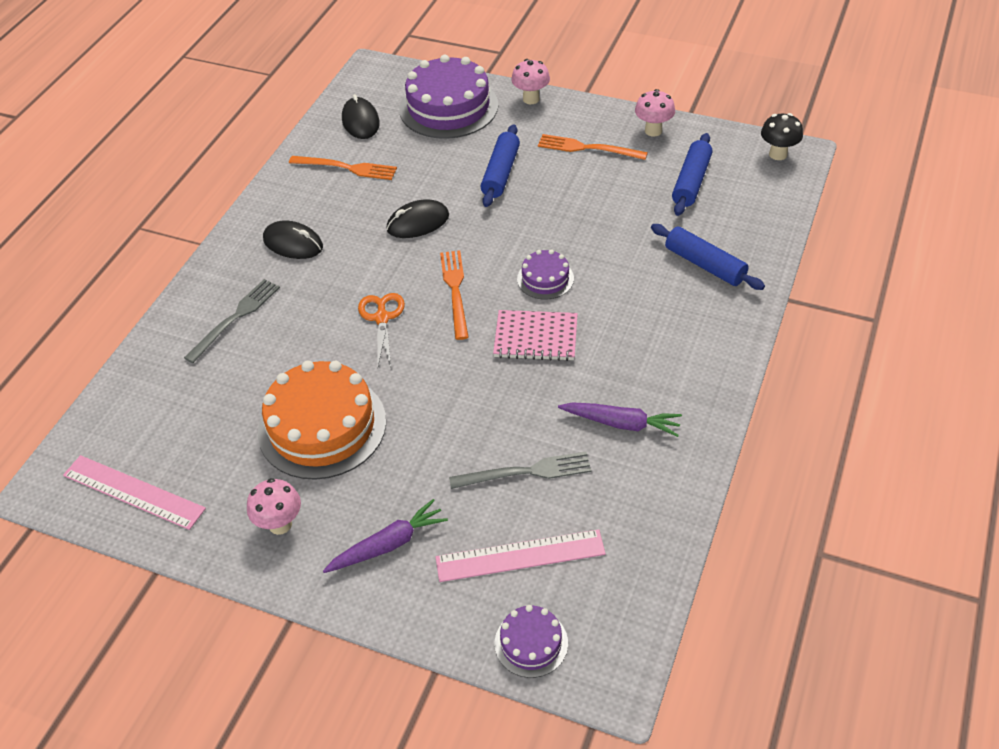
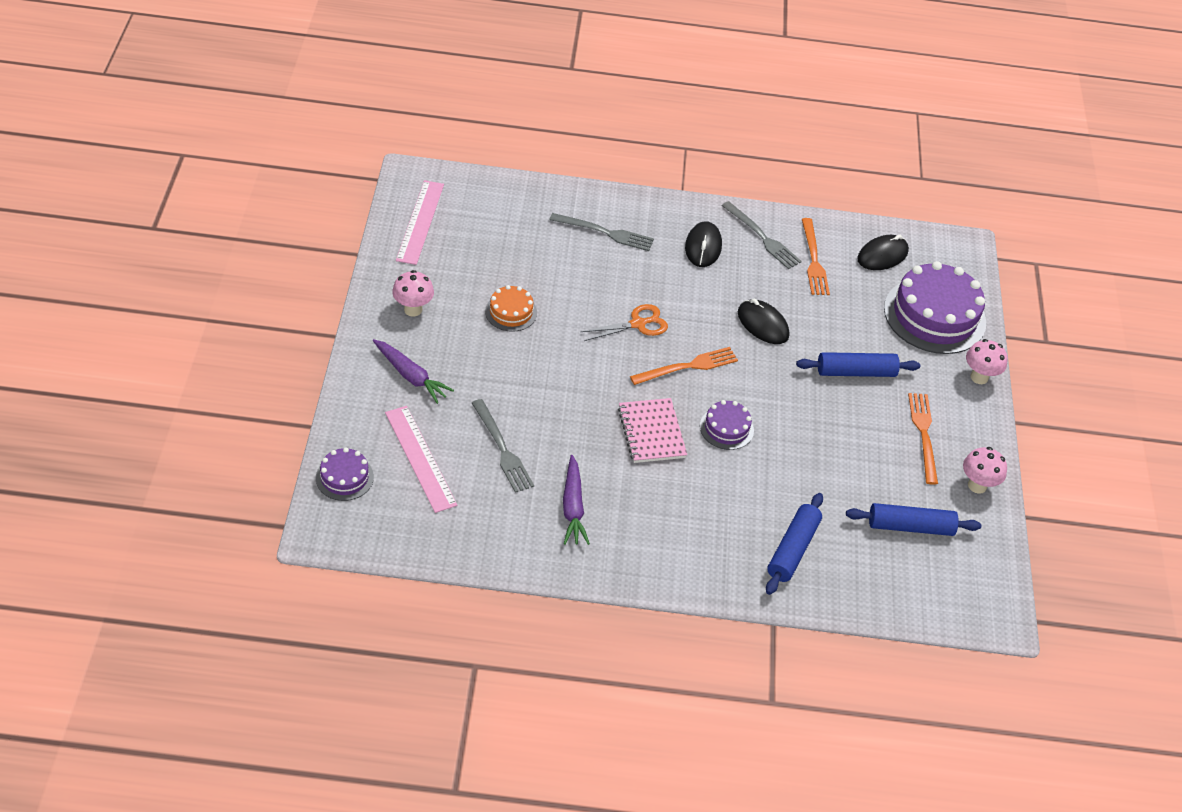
camera: 65 degrees right, 0 degrees up
(299, 197) = (762, 237): none -> grey fork
(322, 426) = (511, 312): orange cake -> orange cake, size x0.49
(778, 154) = (989, 600): black mushroom -> none

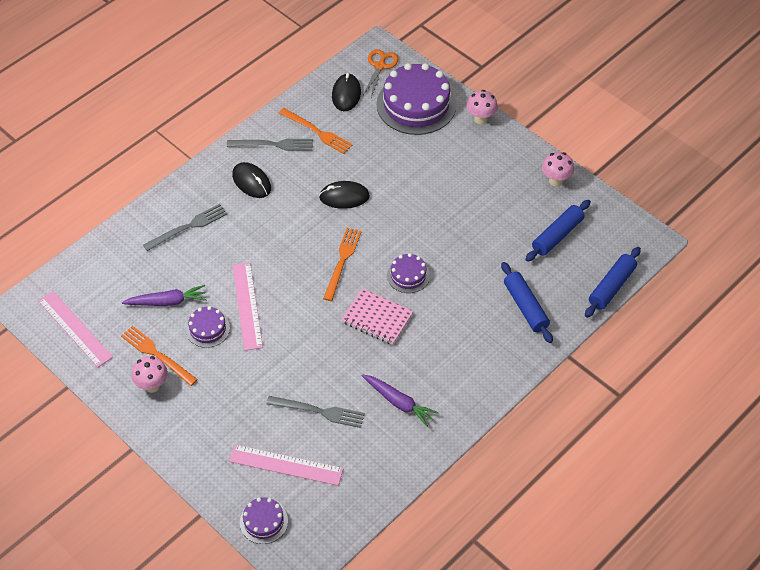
camera: 45 degrees left, 5 degrees up
(410, 376) = (210, 425): purple carrot -> purple carrot (167, 302)
(511, 312) = (207, 329): orange cake -> purple cake
(564, 325) = (247, 305): none -> pink ruler
(638, 324) = (283, 264): orange scissors -> orange scissors (380, 66)
(856, 372) = (423, 177): blue rolling pin -> blue rolling pin (611, 287)
(923, 434) = (498, 178): orange fork -> orange fork (157, 354)

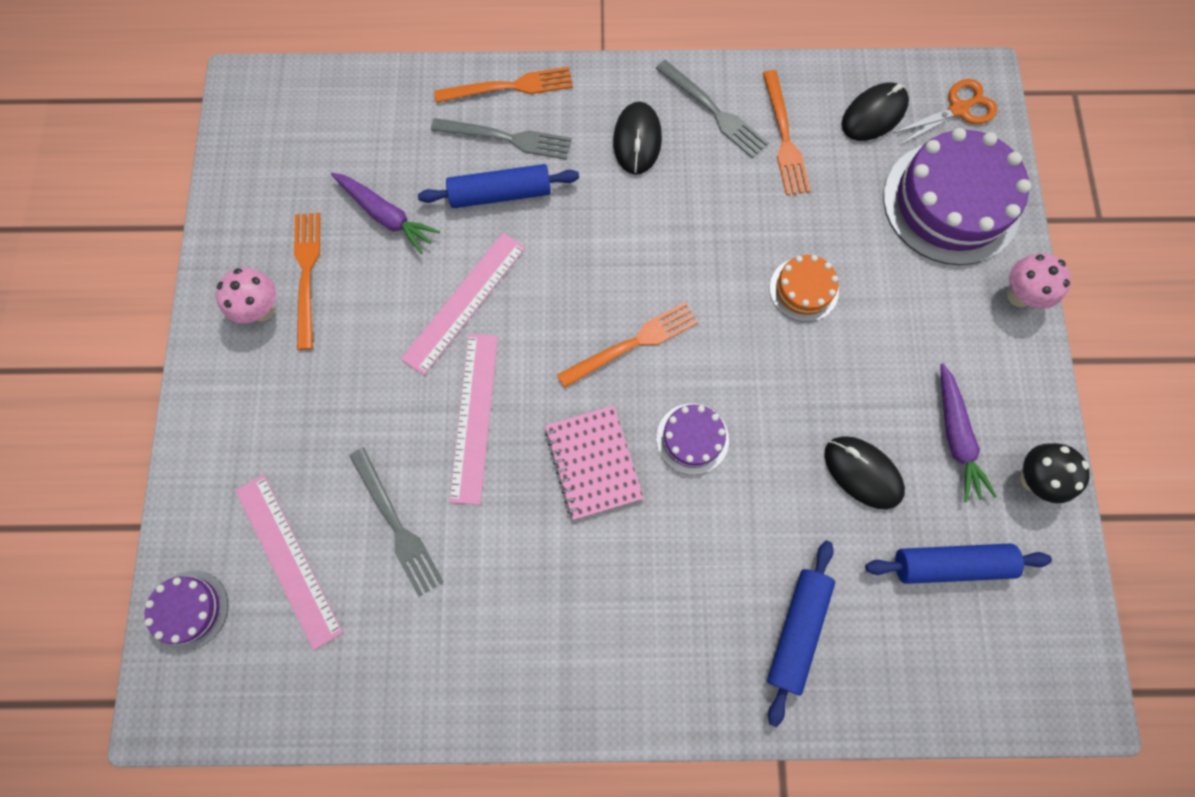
camera: 45 degrees right, 20 degrees up
(74, 328) = (261, 161): pink ruler -> pink ruler (474, 417)
(164, 205) = (509, 87): none -> orange fork
(207, 329) = (392, 292): purple cake -> none
(344, 197) = (726, 256): black mouse -> black mouse (862, 473)
(391, 184) = (803, 289): none -> orange cake
(399, 402) = (498, 608): purple carrot -> purple carrot (955, 437)
(555, 181) = (1033, 479): pink mushroom -> black mushroom
(611, 287) = (949, 716): blue rolling pin -> blue rolling pin (500, 194)

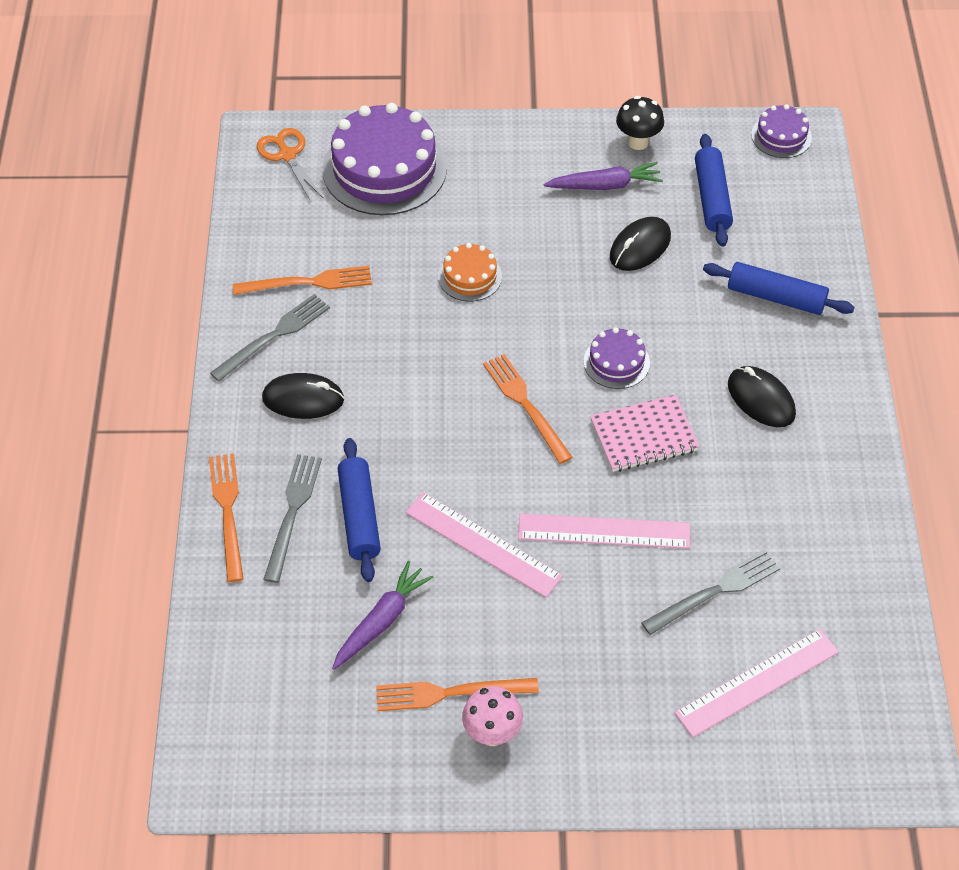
camera: 90 degrees left, 20 degrees down
(189, 609) = (815, 767): purple cake -> purple cake (781, 136)
(873, 114) = (288, 215): black mouse -> black mouse (761, 399)
(1019, 296) = (476, 134): pink mushroom -> none

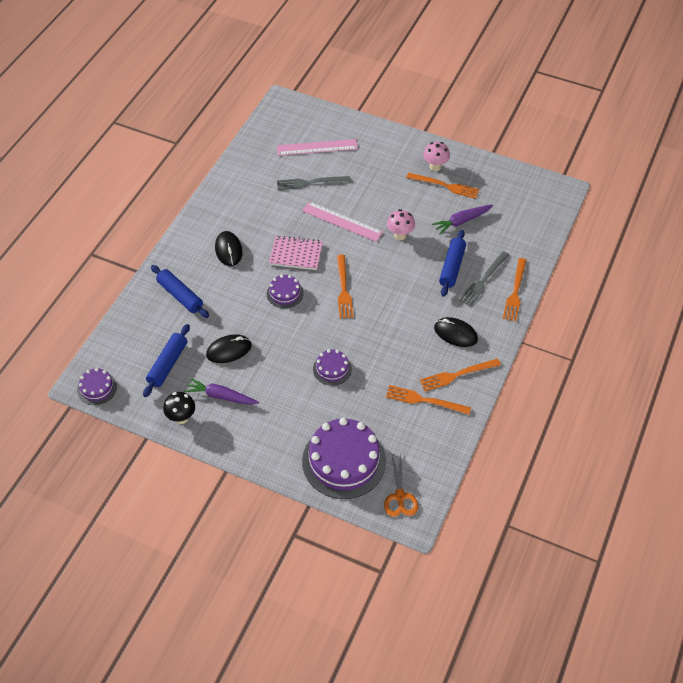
camera: 155 degrees left, 0 degrees up
(274, 336) = (457, 375): grey fork -> orange fork
(470, 276) = (332, 369): orange cake -> purple cake
(483, 544) = (400, 235): pink ruler -> pink mushroom

